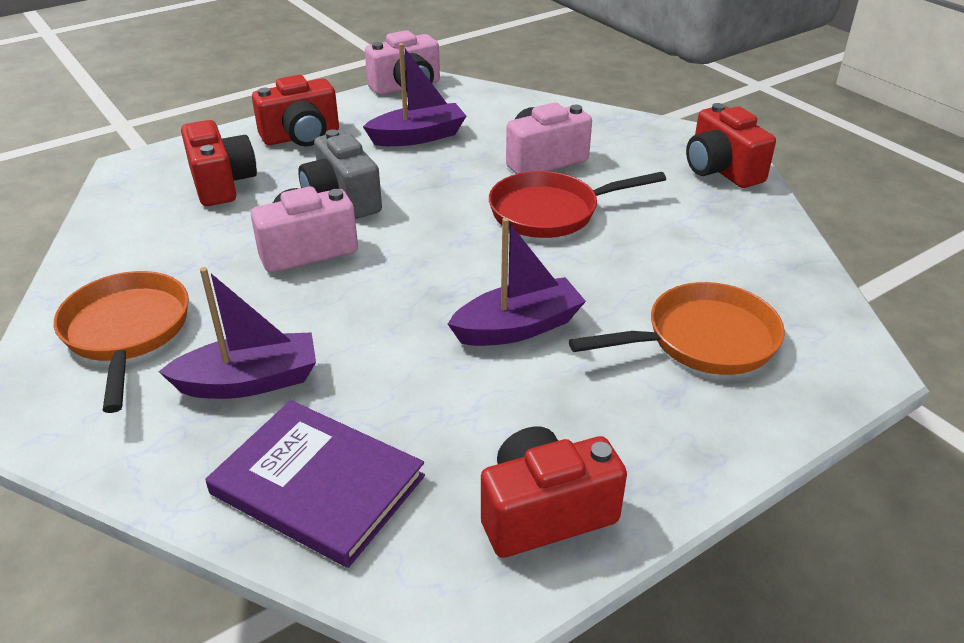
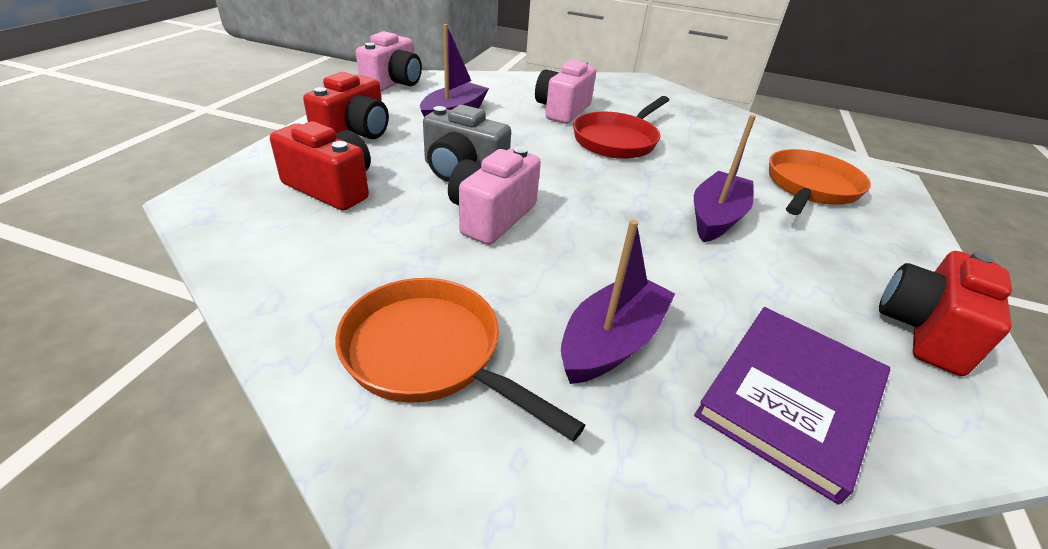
camera: 40 degrees left, 0 degrees up
(318, 485) = (791, 398): purple book -> purple book turned 45 degrees counterclockwise
(721, 170) = (666, 94): red camera -> none

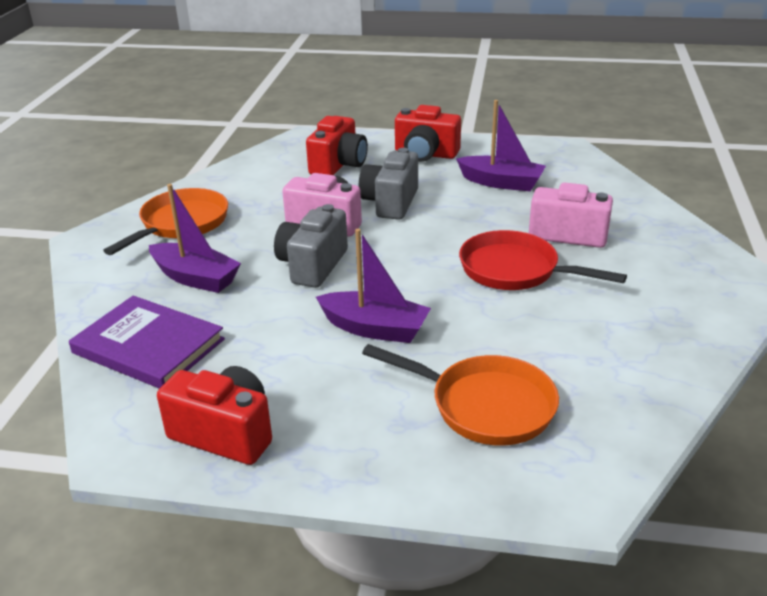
camera: 85 degrees right, 5 degrees down
(393, 83) = (547, 146): pink camera -> none
(592, 238) = (312, 265): none -> grey camera

